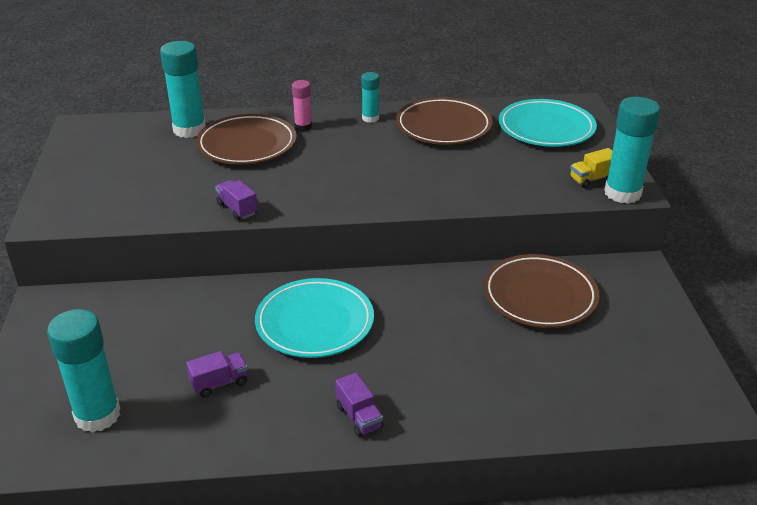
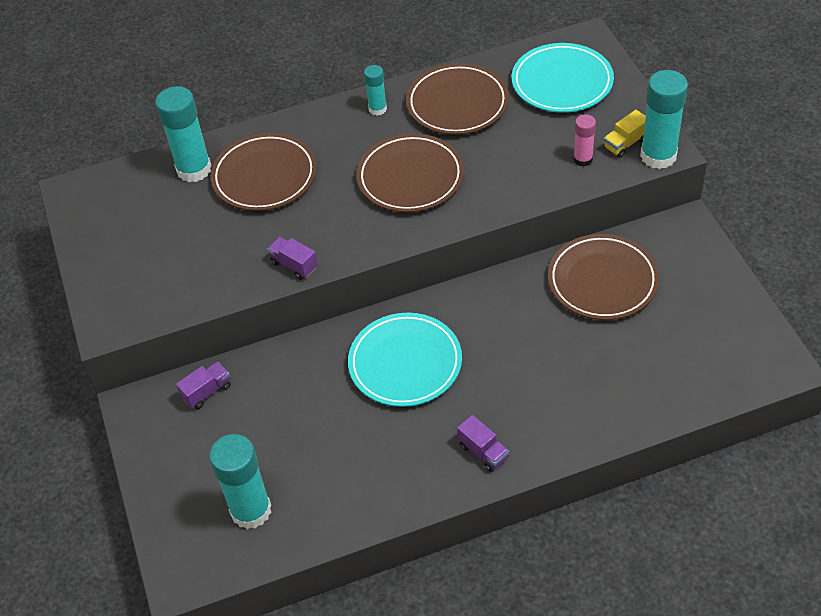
camera: 10 degrees left, 15 degrees up
(219, 383) = (345, 450): purple truck -> purple truck (207, 392)
(303, 126) = (312, 137): pink glue stick -> pink glue stick (583, 159)
(377, 168) = (410, 177): none -> brown plate

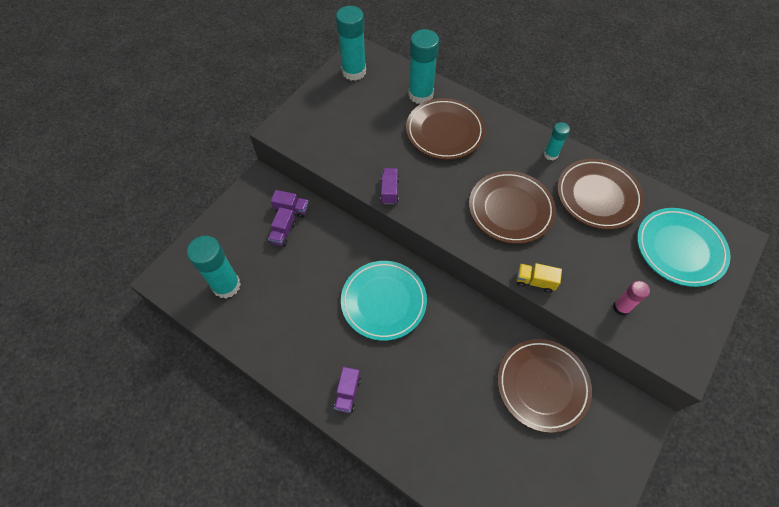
camera: 50 degrees right, 10 degrees up
(231, 417) = (283, 233): none -> purple truck
(625, 144) = (662, 328): yellow truck -> yellow truck (535, 281)
(658, 156) = (673, 360): turquoise glue stick -> turquoise glue stick (354, 71)

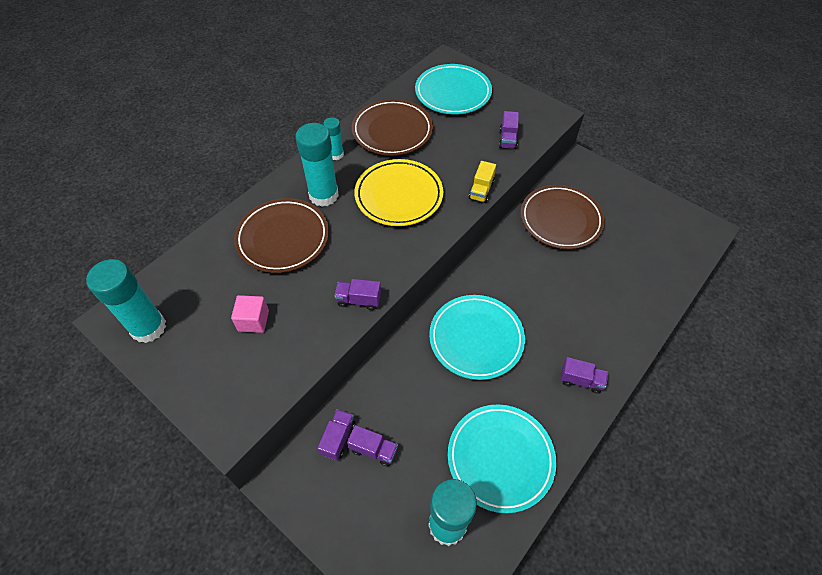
camera: 85 degrees left, 5 degrees down
(275, 322) = (500, 458): none -> turquoise plate
(364, 127) = (253, 321): none -> pink cube
(420, 95) = (217, 255): turquoise glue stick -> turquoise glue stick (324, 195)
(510, 209) = (399, 196): brown plate -> yellow plate
(621, 307) = (508, 139): pink glue stick -> purple truck

